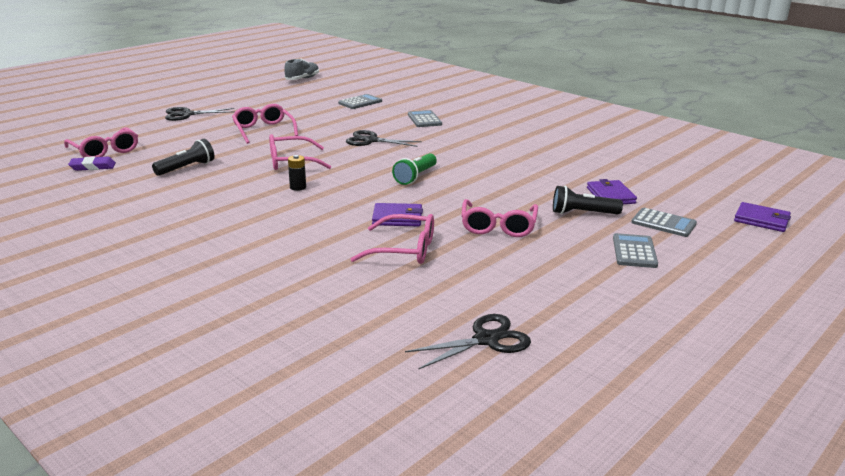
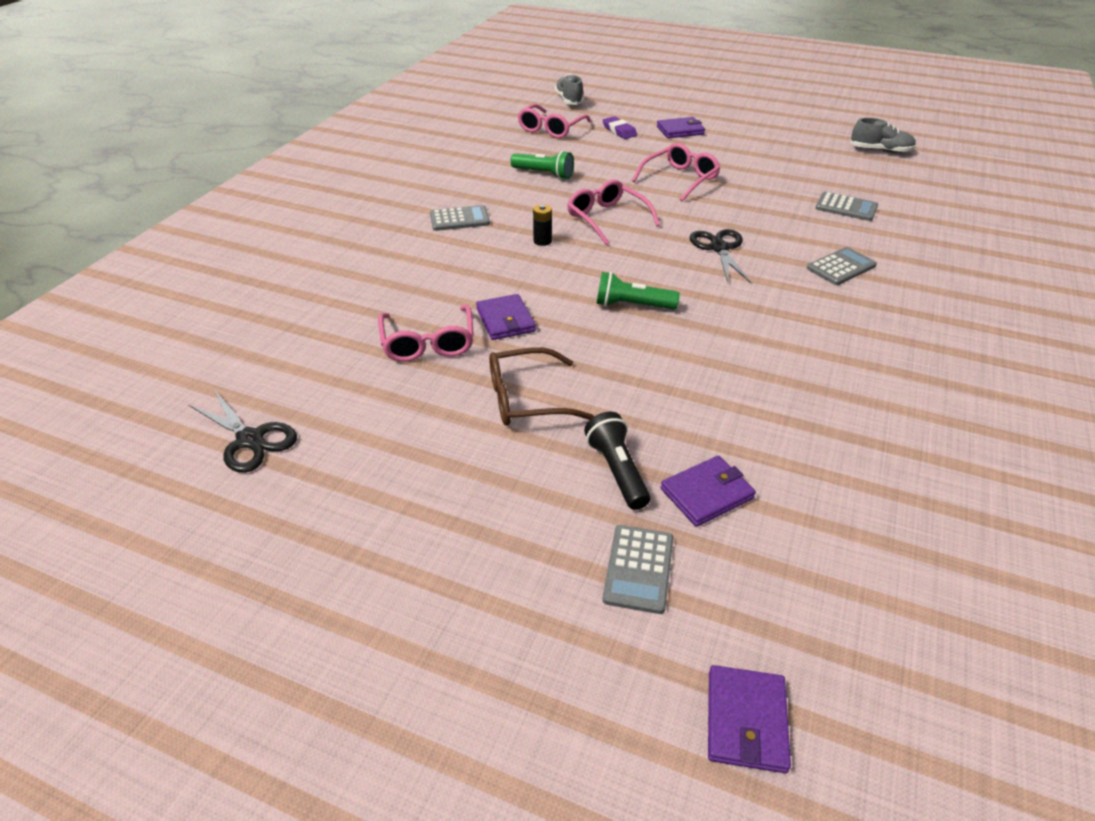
camera: 70 degrees right, 15 degrees up
(58, 135) = (569, 100): none -> grey shoe
(93, 167) = (513, 136): purple eraser -> purple eraser (619, 131)
(186, 168) = (544, 174): black flashlight -> green flashlight
(187, 114) = (680, 130): black scissors -> purple wallet
(498, 226) = (526, 399): pink glasses -> brown glasses
(634, 251) = (516, 541): grey calculator -> grey calculator (459, 219)

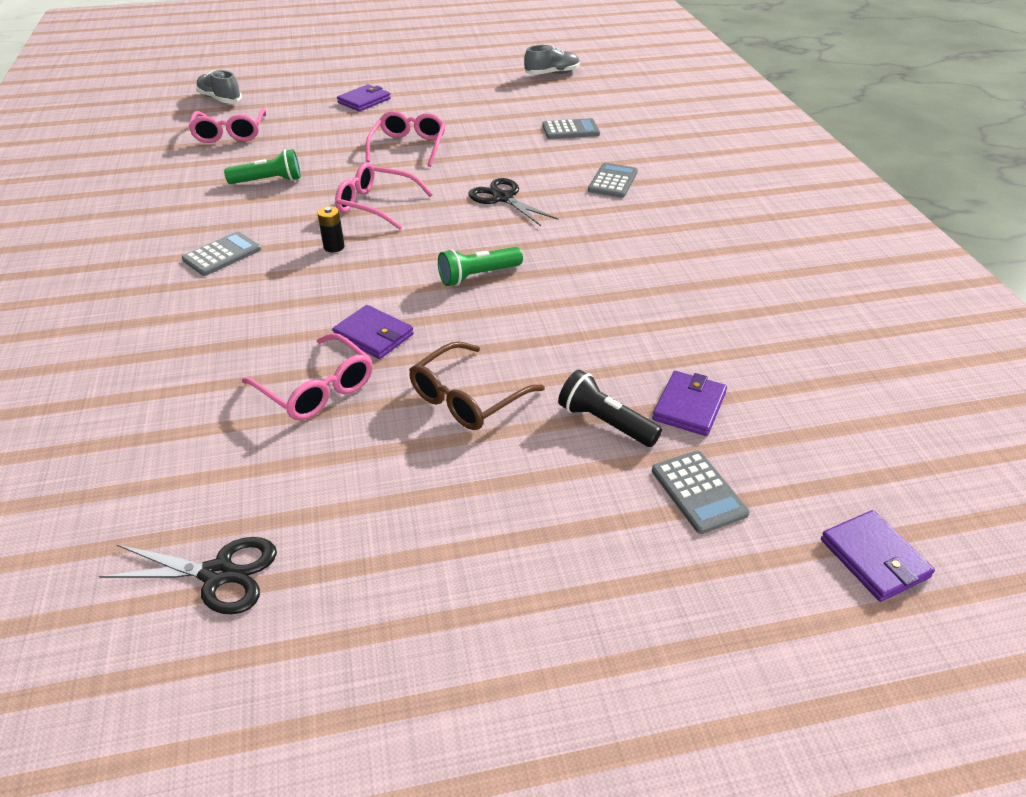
camera: 35 degrees left, 0 degrees up
(619, 131) = (304, 116): purple eraser -> none

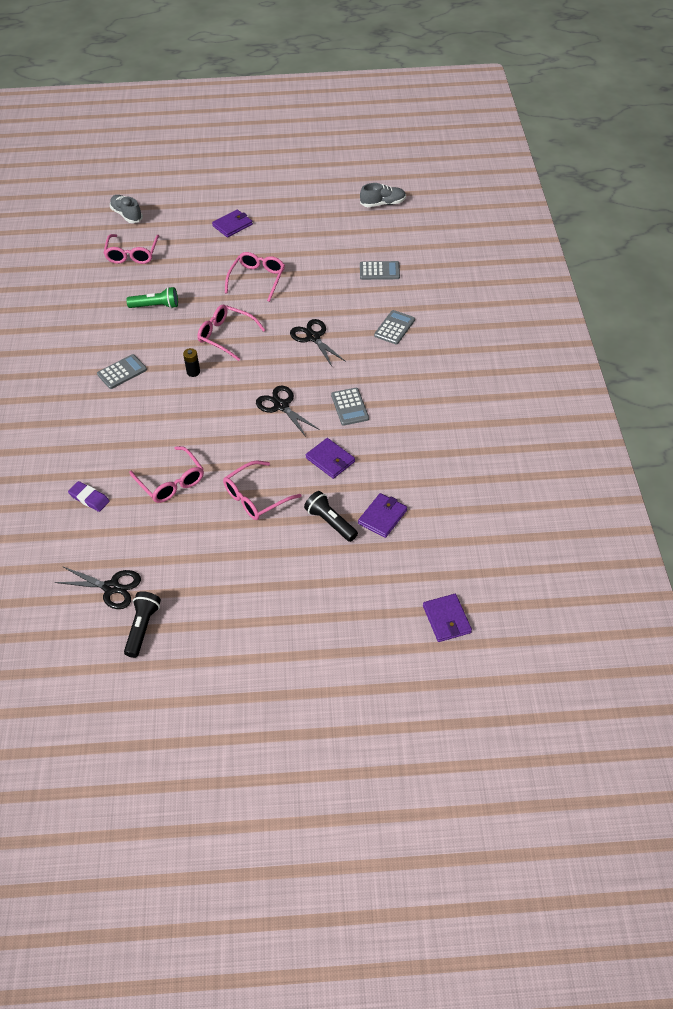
camera: 10 degrees right, 10 degrees up
(171, 426) = (89, 498): none -> purple eraser
(288, 646) = (142, 628): none -> black flashlight
(373, 335) = (209, 446): purple wallet -> purple wallet (330, 460)
(467, 398) = (255, 497): brown glasses -> pink glasses
(478, 276) = (281, 406): green flashlight -> black scissors
(698, 492) = (368, 571): grey calculator -> grey calculator (349, 407)

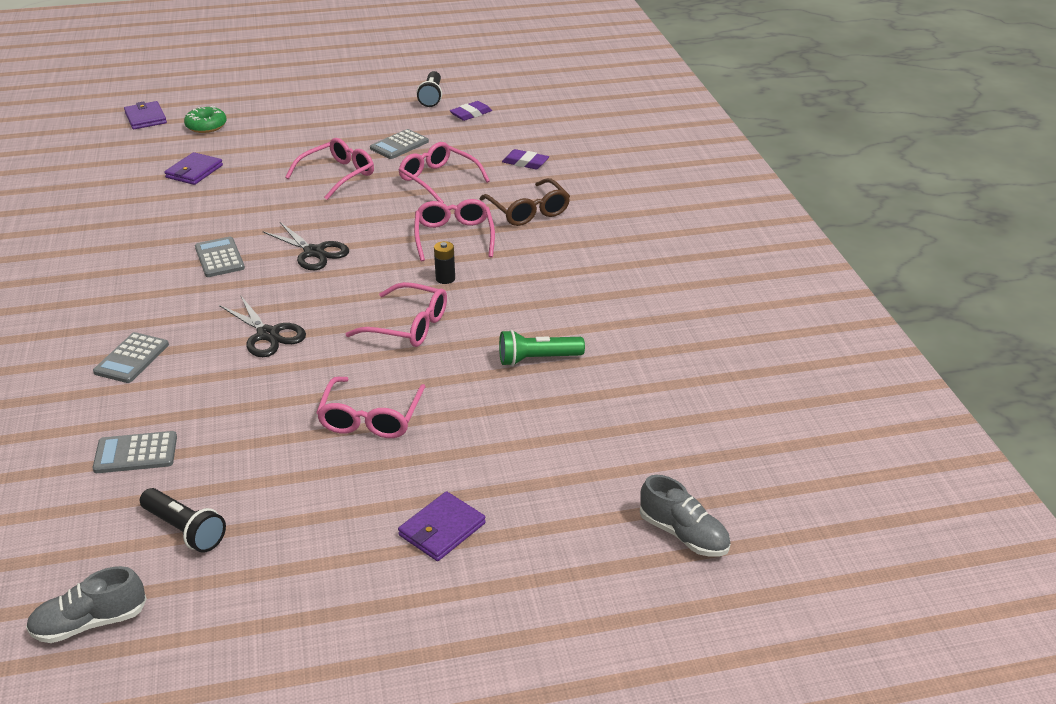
camera: 170 degrees right, 15 degrees down
(111, 434) = (528, 211): none -> brown glasses
(111, 587) = (471, 114): black scissors -> purple eraser
(122, 372) = (548, 271): grey calculator -> grey calculator (399, 145)
(132, 254) = (624, 445): pink glasses -> pink glasses (454, 236)
(330, 460) = (250, 209): purple wallet -> none
(330, 522) = (253, 164): black flashlight -> black flashlight (185, 530)
(381, 595) = (206, 126): none -> green donut

